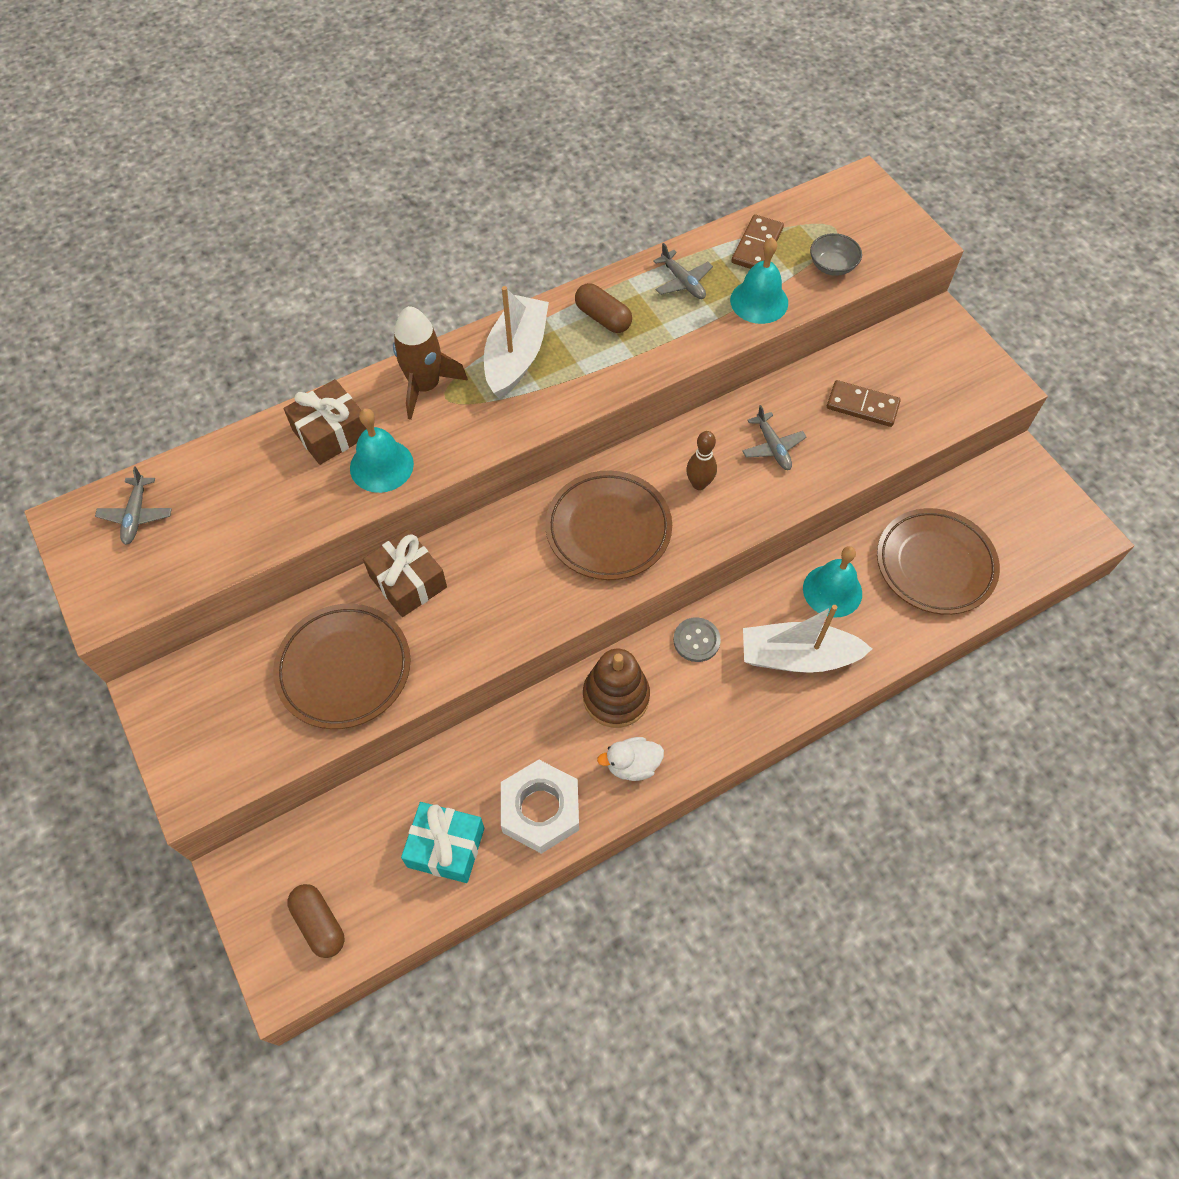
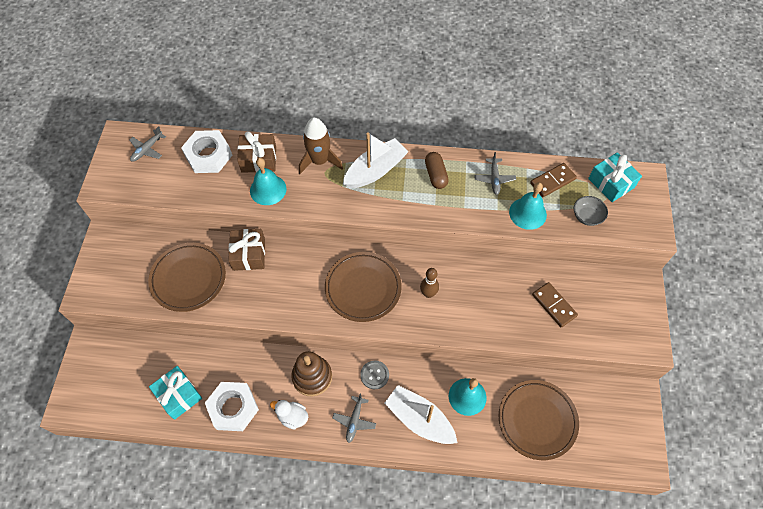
camera: 35 degrees right, 0 degrees up
(247, 470) = (208, 156): none -> white nut
(319, 923) = (100, 391): brown capsule -> none
(772, 447) = (484, 298): grey plane -> grey plane (354, 421)
(827, 211) = (611, 183): none -> turquoise gift

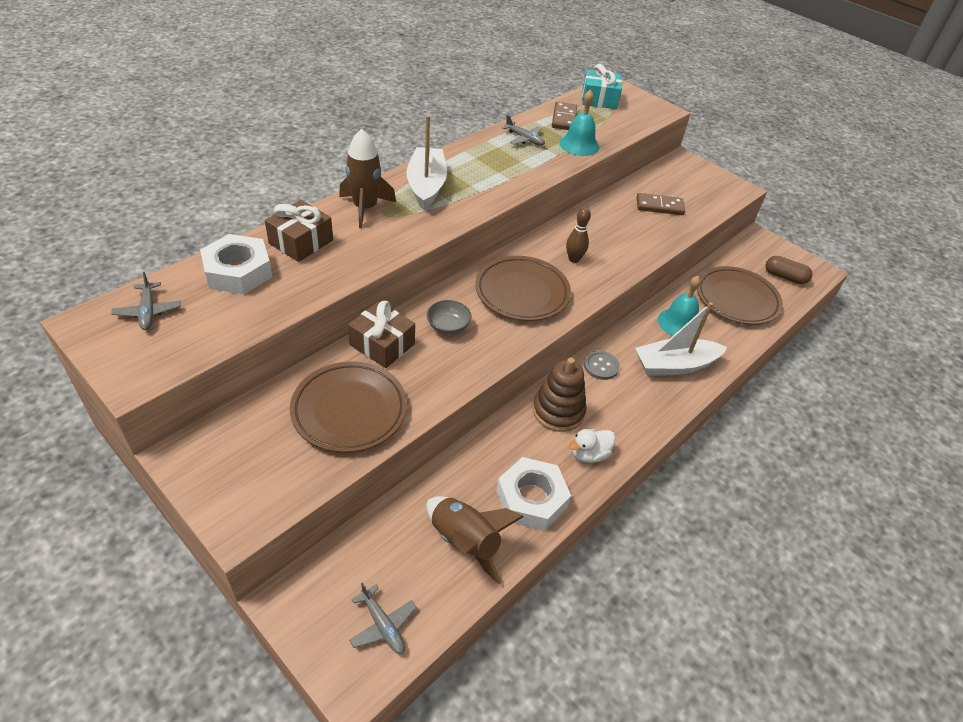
camera: 55 degrees left, 15 degrees down
(179, 395) = (465, 542): turquoise gift -> brown rocket
(268, 189) = (348, 257): turquoise bell -> none
(354, 421) = (636, 410): grey plane -> grey plane (382, 625)
(435, 175) = (479, 161): brown capsule -> brown capsule (784, 277)
(587, 216) = (616, 125): grey bowl -> grey bowl (448, 326)

